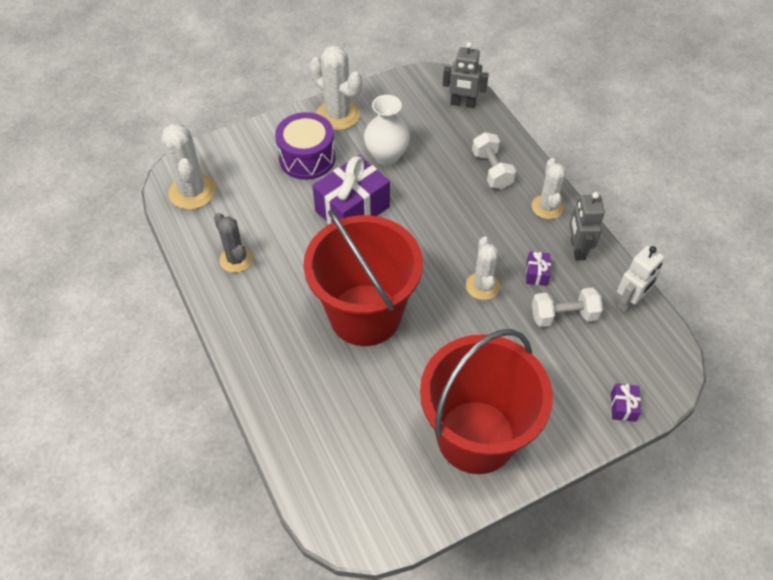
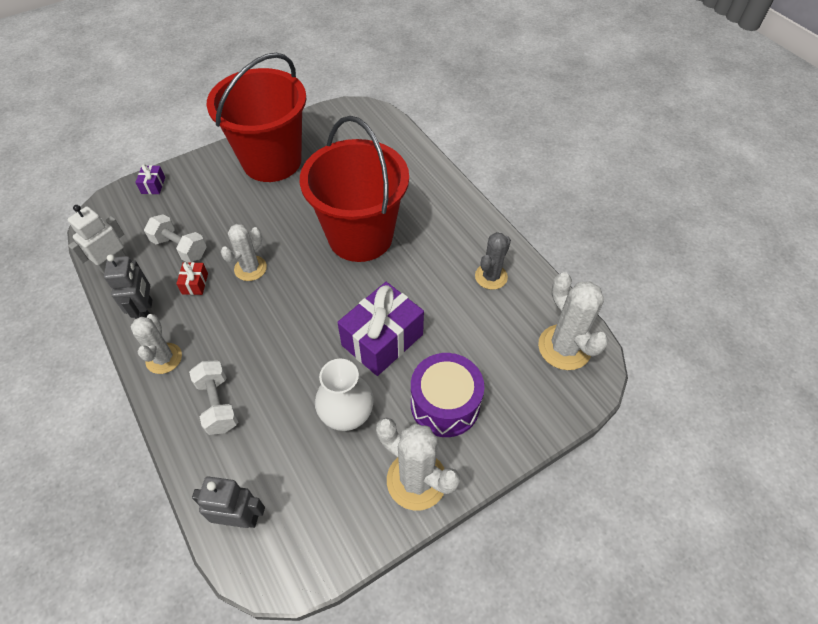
camera: 175 degrees right, 0 degrees up
(236, 259) = (491, 276): grey cactus -> grey cactus turned 75 degrees clockwise
(482, 286) = (250, 268): white cactus -> white cactus turned 45 degrees clockwise
(537, 273) = (195, 284): purple gift -> red gift
(563, 315) = (180, 248): white dumbbell -> white dumbbell turned 45 degrees clockwise

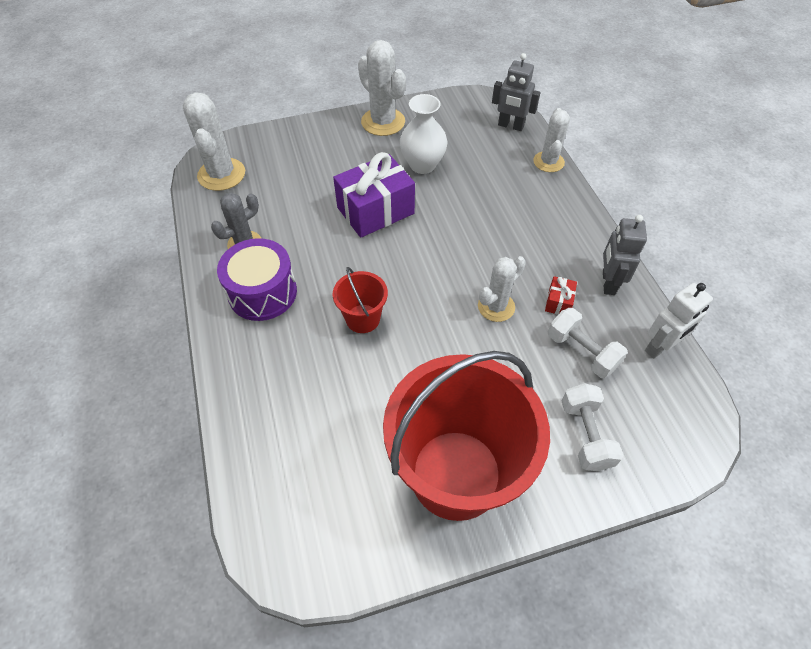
camera: 165 degrees left, 0 degrees up
(153, 185) = (636, 467): purple gift -> none
(164, 358) = (581, 235): white cactus -> white cactus (548, 162)
(218, 404) = (528, 191): white dumbbell -> white dumbbell (585, 435)
(360, 236) = (363, 318): red bucket -> red bucket, size x0.44
(445, 404) = (342, 157): purple drum -> purple drum (262, 292)

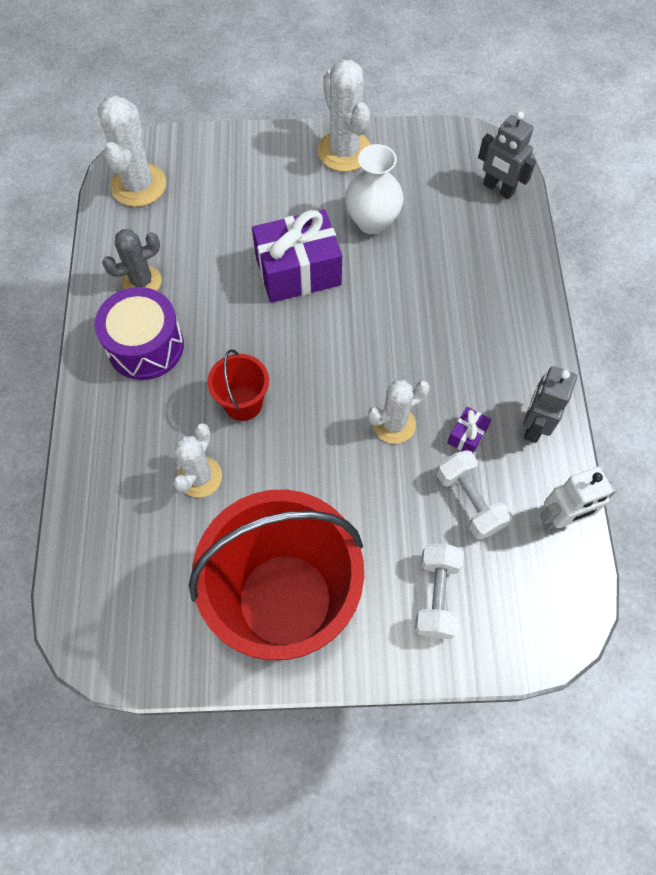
camera: 15 degrees right, 10 degrees up
(548, 162) = (526, 250): white cactus -> white cactus (200, 477)
(558, 302) = (467, 436): red gift -> purple gift

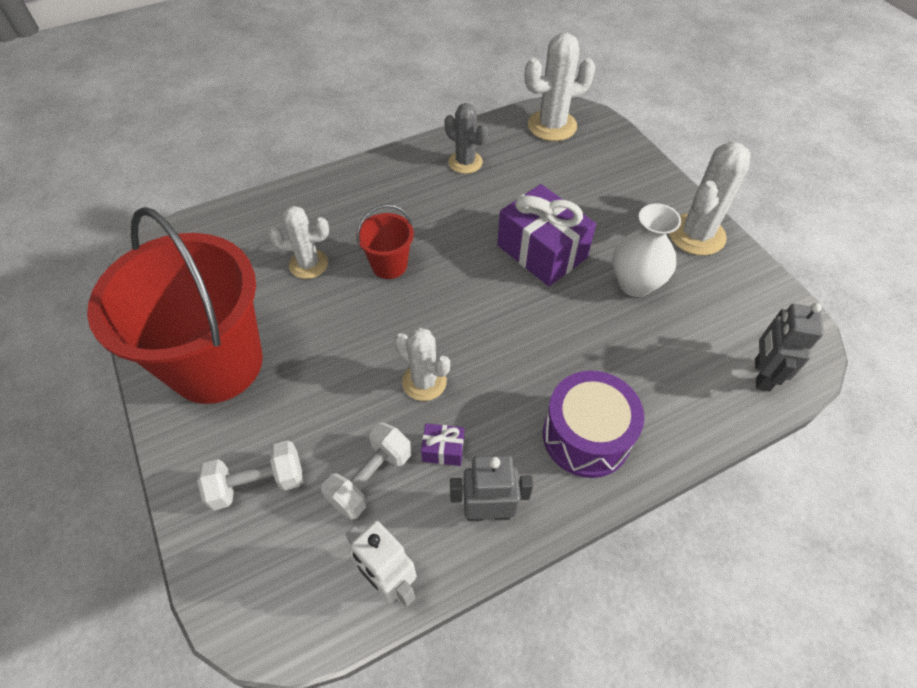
camera: 65 degrees right, 10 degrees down
(145, 346) = (409, 187): purple drum -> purple drum (586, 436)

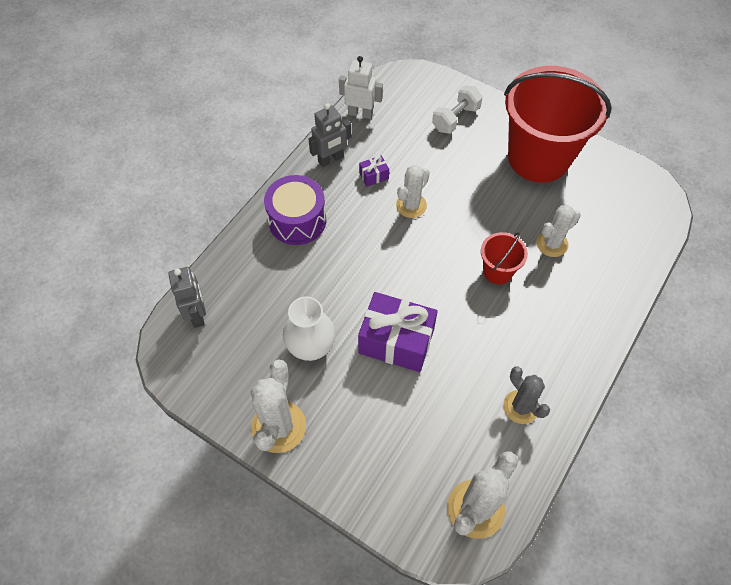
camera: 150 degrees right, 5 degrees up
(370, 478) = (401, 146): white dumbbell -> none
(424, 382) = (411, 205): white cactus -> white cactus turned 60 degrees counterclockwise
(465, 162) = (521, 407): grey cactus -> grey cactus turned 45 degrees clockwise

